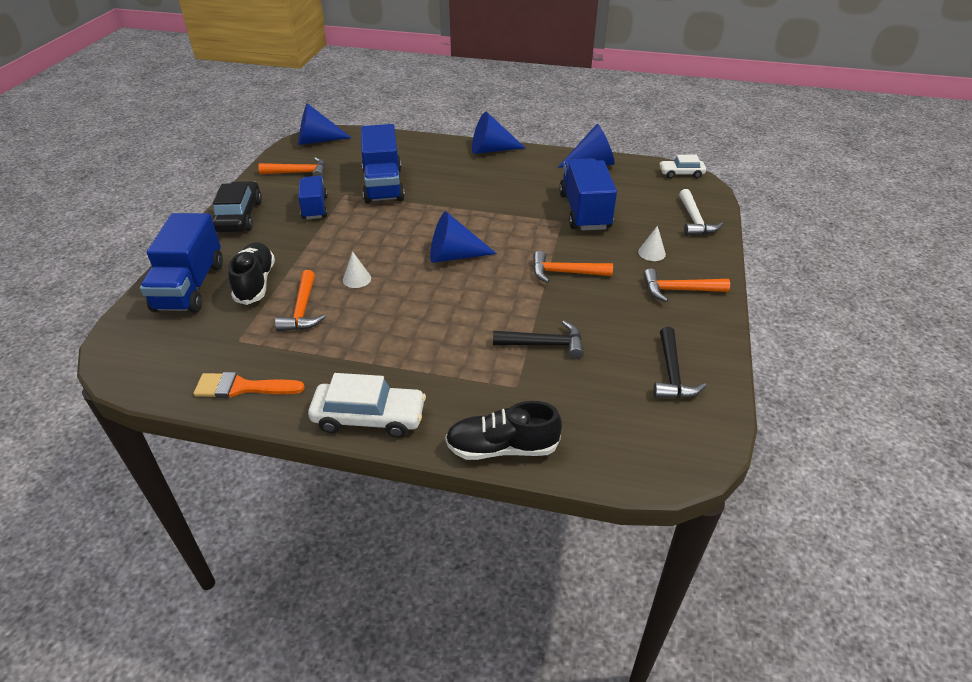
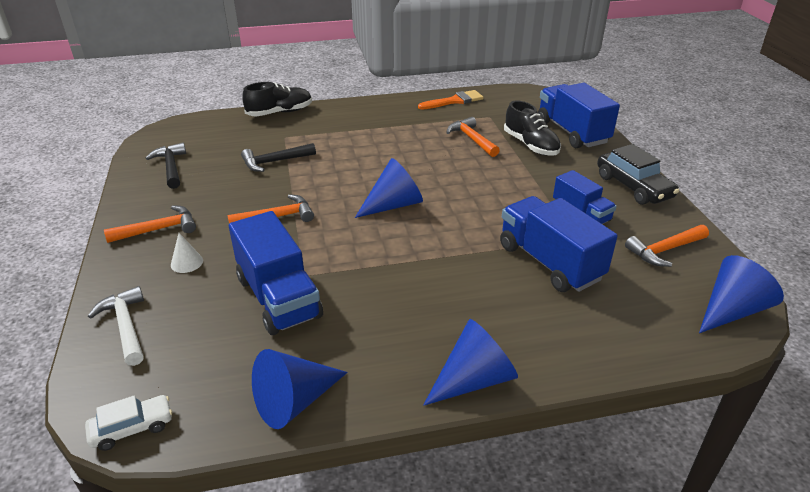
camera: 155 degrees right, 5 degrees down
(357, 279) = (458, 166): white cone -> none
(369, 417) = (366, 106): white car -> none

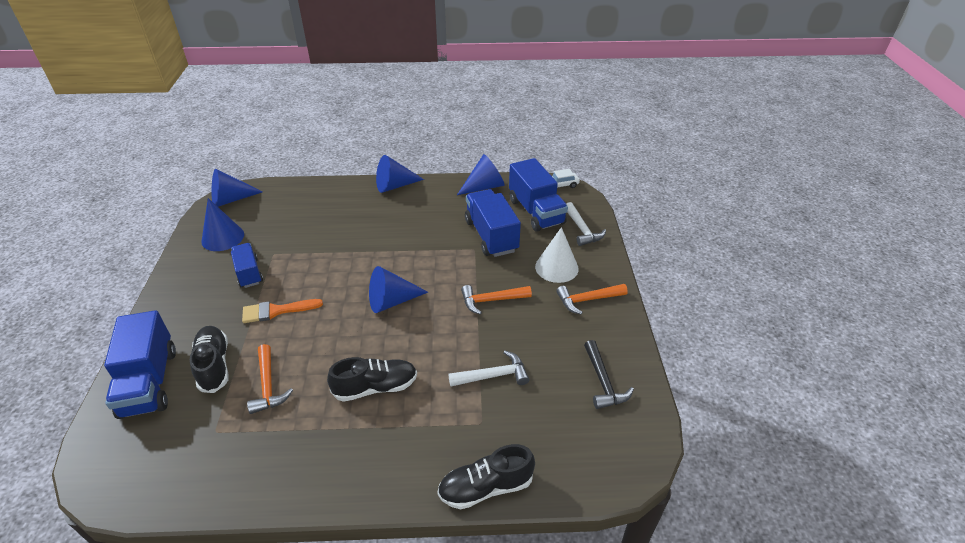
camera: 170 degrees left, 5 degrees up
(187, 262) = (556, 267): white cone -> white cone, size x1.89
(275, 162) = (493, 375): black hammer -> white hammer
(379, 146) = (375, 387): none -> black shoe
(454, 101) = (234, 481): orange brush -> orange brush (277, 311)
(549, 262) = (307, 238): blue truck -> blue truck (536, 211)
(633, 187) = (177, 295): black car -> none
(665, 250) = (223, 237): orange hammer -> blue cone

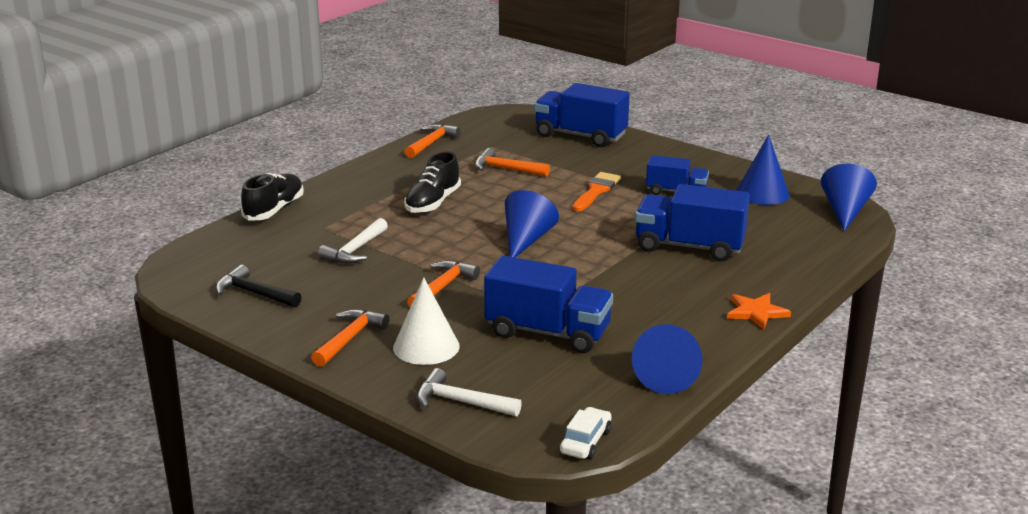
camera: 130 degrees right, 15 degrees down
(214, 365) = (563, 157): black shoe -> none
(235, 485) = (431, 143): none -> orange hammer
(394, 186) = (756, 312): blue cone -> orange star
(536, 211) = (550, 387): blue truck -> blue truck (689, 247)

